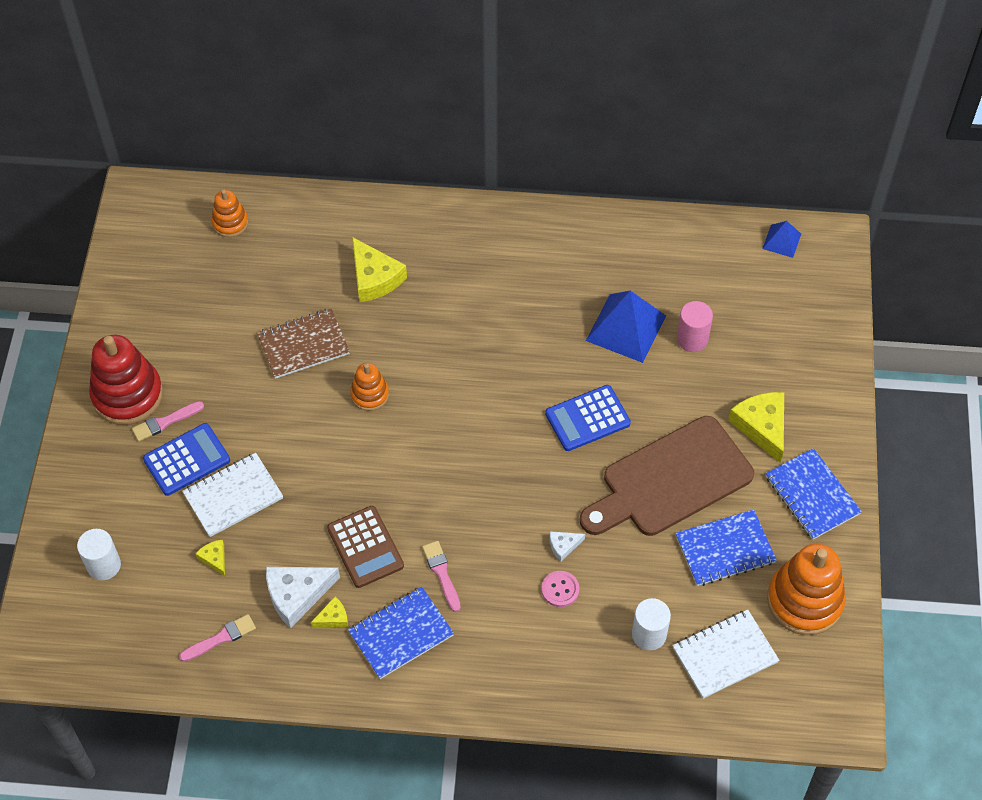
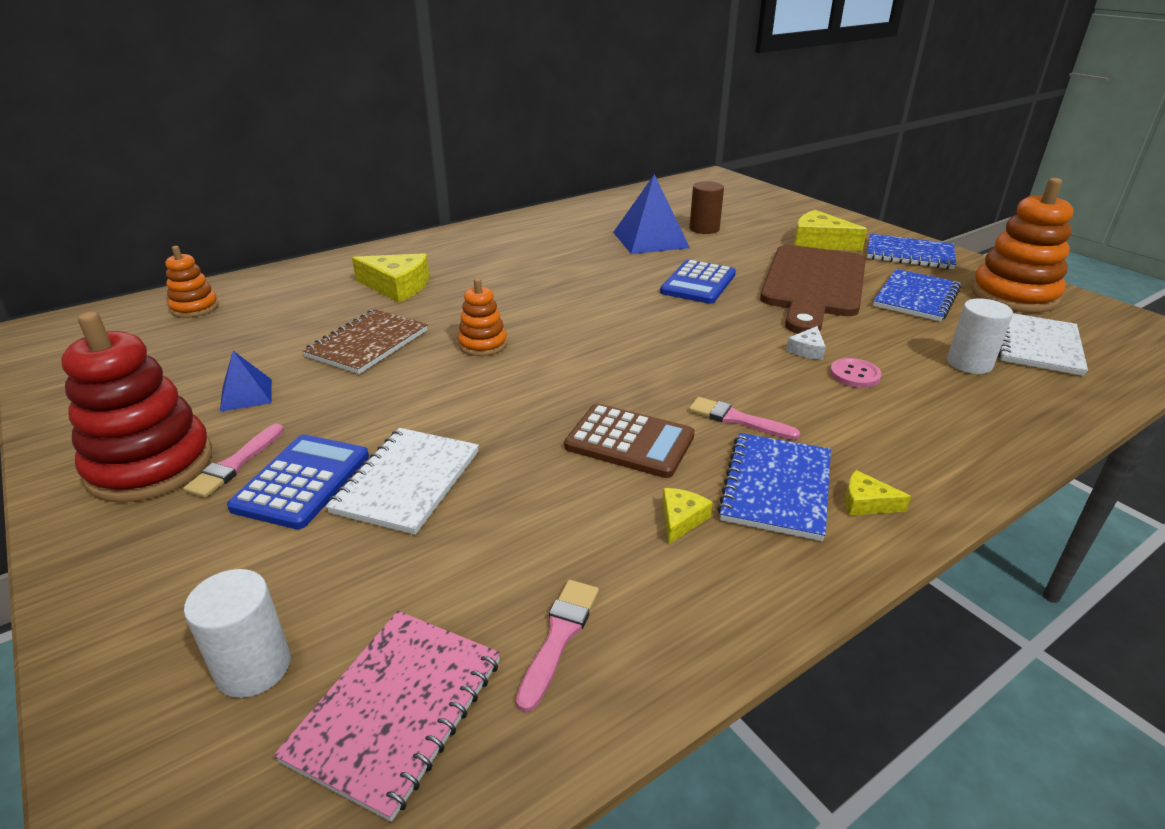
camera: 40 degrees left, 25 degrees down
(139, 624) = (397, 709): none -> pink notebook
(214, 558) = (447, 553): yellow cheese -> yellow cheese (866, 503)
(297, 595) = (607, 525): white cheese -> none
(692, 339) = (704, 229): pink cylinder -> brown cylinder
(782, 241) = (687, 184): blue pyramid -> blue pyramid (246, 395)

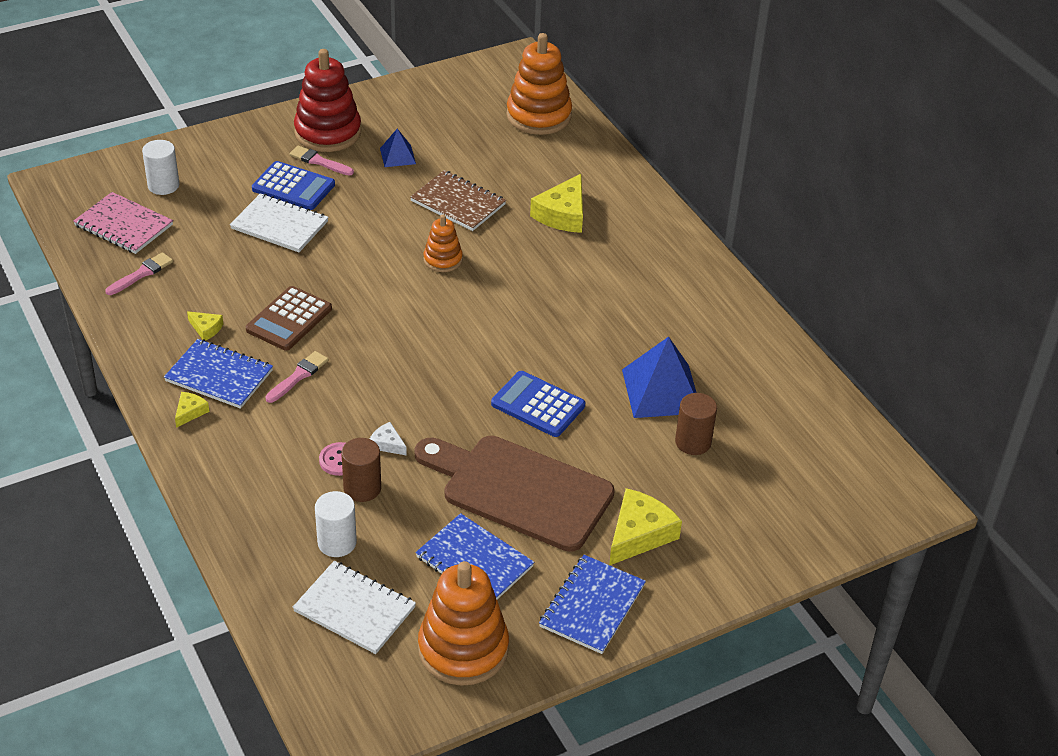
camera: 95 degrees right, 10 degrees up
(195, 308) = (539, 116): orange stacking toy -> orange stacking toy, size x1.85
(559, 637) = (141, 274): pink brush -> pink brush turned 75 degrees counterclockwise
(882, 357) = (362, 488): none -> brown cylinder

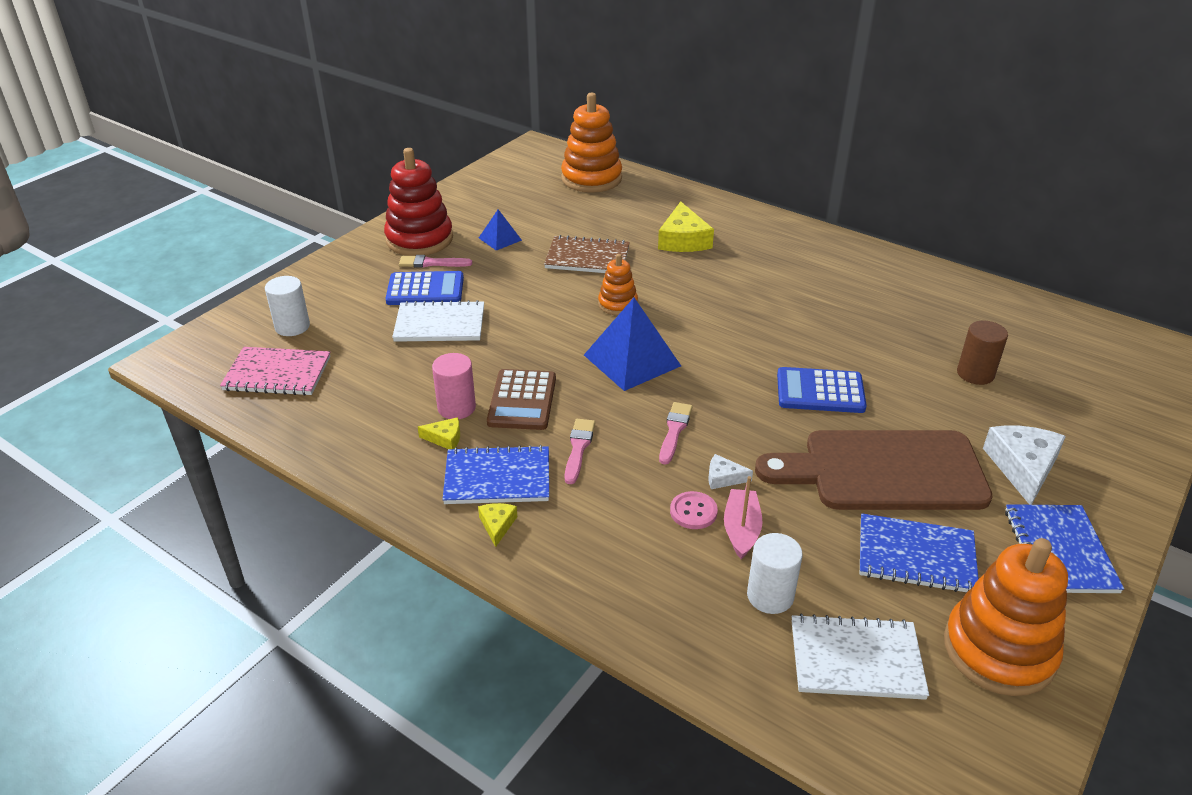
camera: 25 degrees left, 5 degrees down
(141, 274) = (332, 411): pink brush -> pink brush (674, 430)
(234, 306) = (456, 408): none -> pink cylinder
(362, 488) = (741, 530): brown cylinder -> pink boat
(639, 534) = (1022, 467): yellow cheese -> white cheese
(661, 391) = (905, 343): blue pyramid -> blue pyramid (631, 360)

